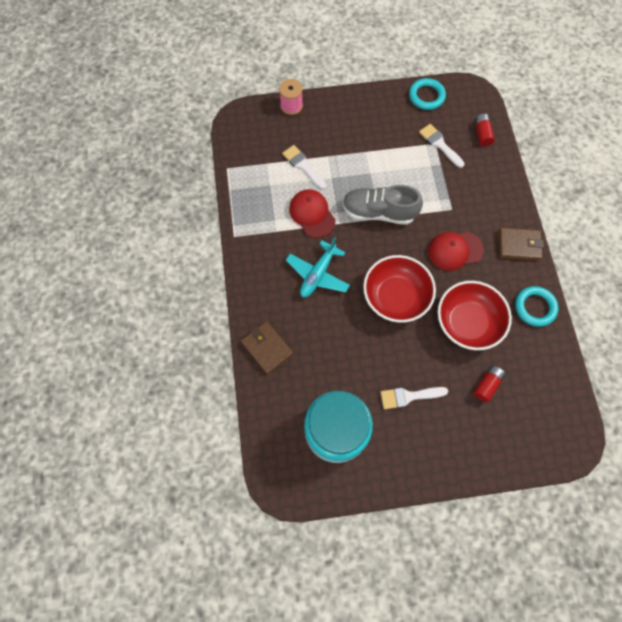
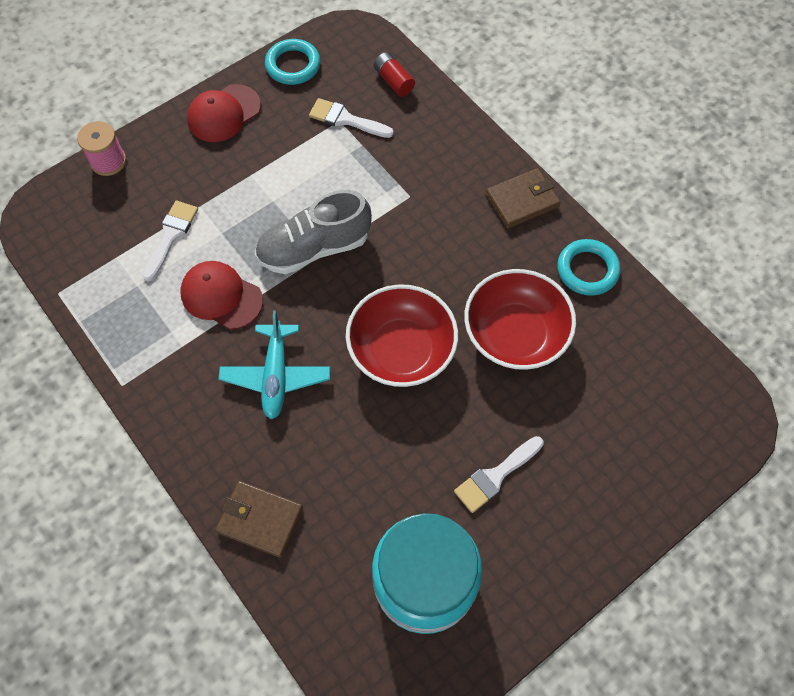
camera: 30 degrees left, 5 degrees down
(303, 166) = (171, 236): white brush -> white brush turned 90 degrees clockwise
(455, 250) = (444, 248): red cap -> red cap (224, 113)
(487, 385) = (586, 403): red battery -> none

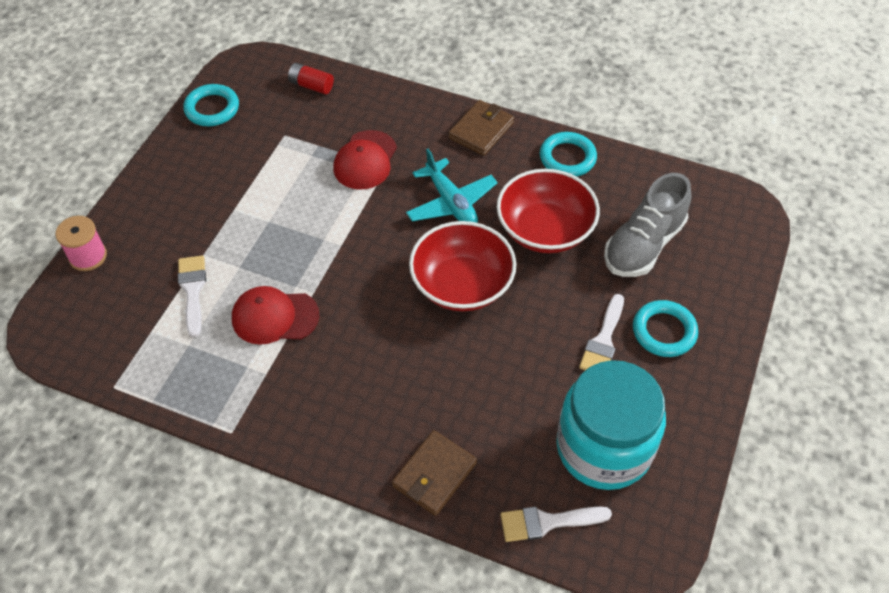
camera: 30 degrees left, 10 degrees down
(224, 113) = (174, 172): red cap -> red cap (365, 160)
(260, 520) = (434, 475): brown wallet -> brown wallet turned 45 degrees counterclockwise
(276, 375) = (368, 355): turquoise plane -> turquoise plane (451, 203)
(314, 248) = (332, 241): grey shoe -> grey shoe (643, 245)
(346, 119) = (290, 131): white brush -> white brush (547, 522)
(560, 499) = (664, 331): none -> turquoise ring

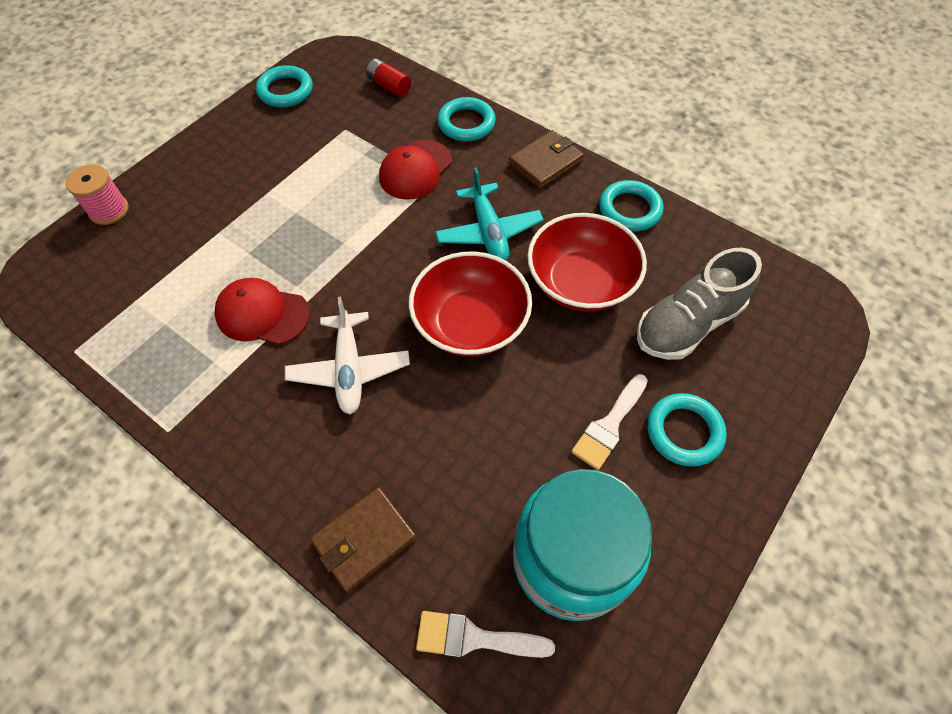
camera: 15 degrees right, 5 degrees up
(192, 290) = (193, 267): white brush -> none
(371, 345) = (349, 369): none -> white plane
(397, 108) = (466, 123): none -> turquoise ring

